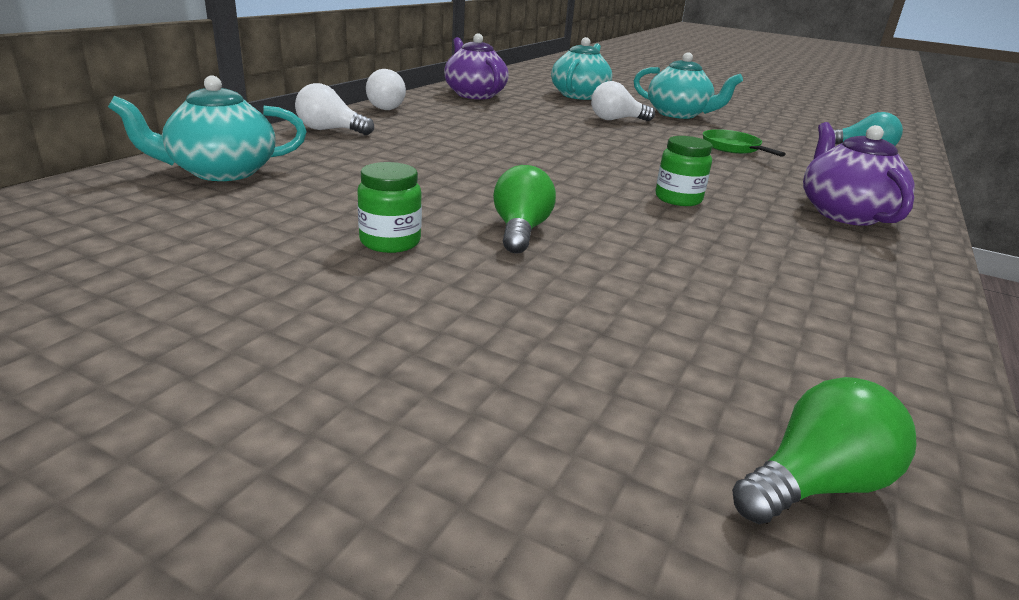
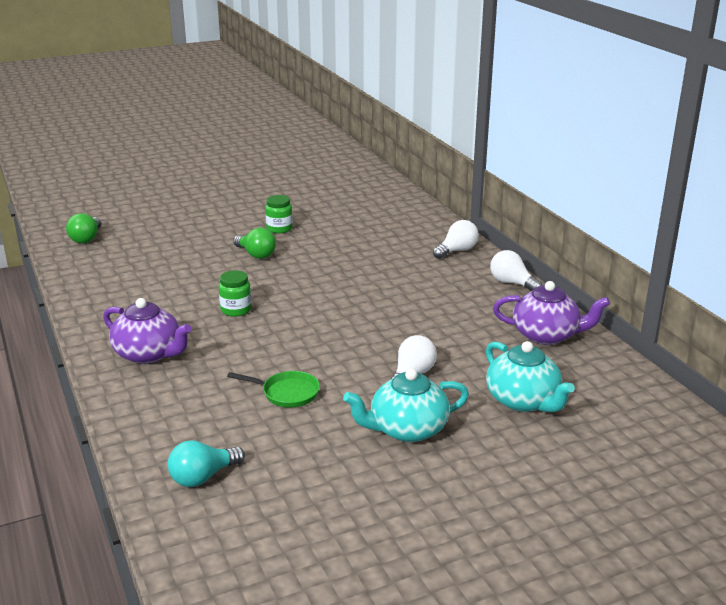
camera: 130 degrees right, 0 degrees up
(221, 172) = (398, 215): turquoise teapot -> none

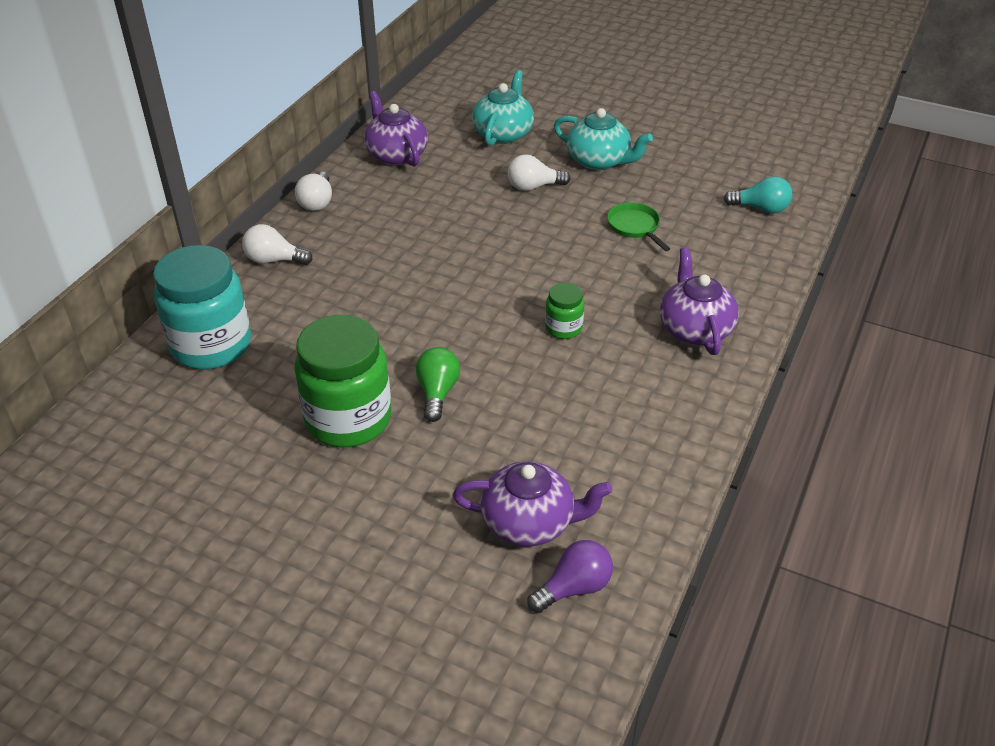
camera: 130 degrees left, 15 degrees up
(86, 238) = (574, 587): green light bulb -> purple light bulb
(135, 243) = (530, 522): none -> purple teapot
(279, 229) = (348, 419): green jar -> green jar, size x2.12
(397, 215) = (211, 345): none -> turquoise jar

